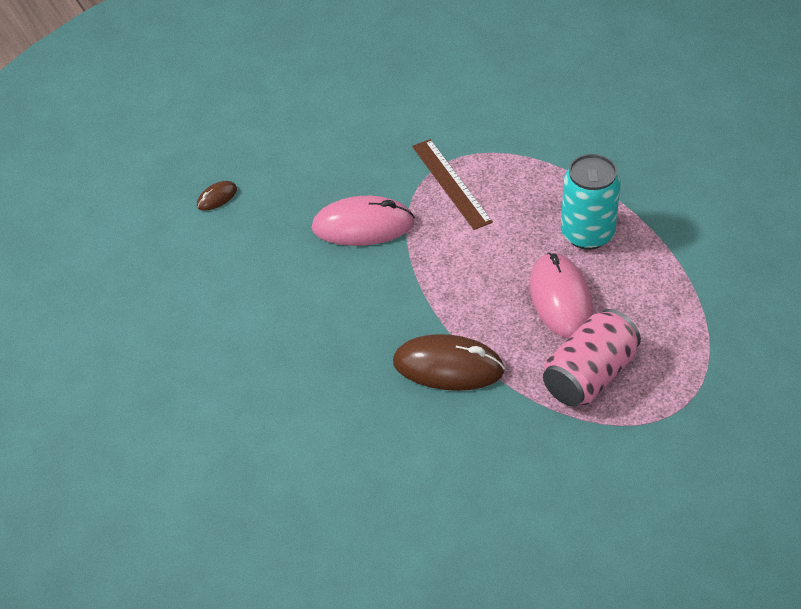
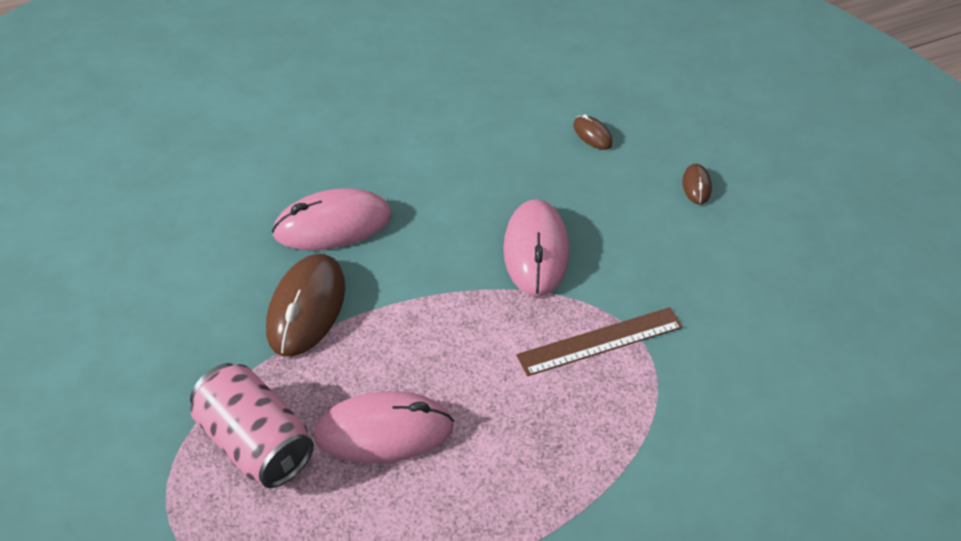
camera: 90 degrees right, 0 degrees up
(277, 132) = (696, 186): none -> brown mouse
(348, 364) = (332, 225): none -> pink mouse
(587, 233) = (493, 479): turquoise can -> none

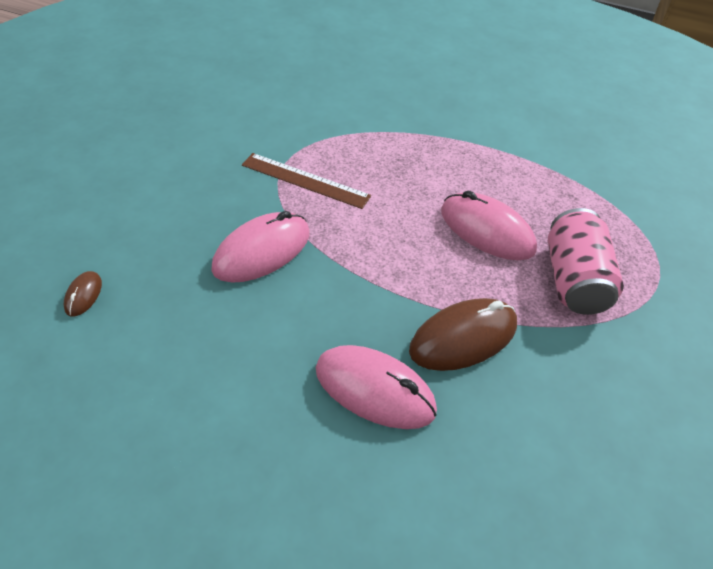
camera: 135 degrees left, 0 degrees up
(696, 186) = (97, 206): brown mouse -> none

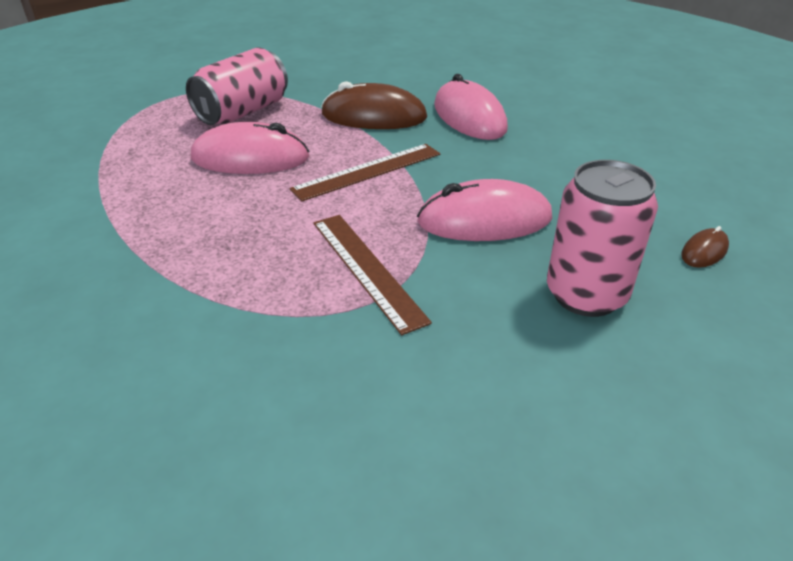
camera: 140 degrees left, 10 degrees down
(161, 219) = (586, 295): none -> pink can
(388, 259) = (368, 171): none -> brown ruler
(487, 230) = (250, 158): pink mouse -> pink mouse turned 75 degrees counterclockwise

